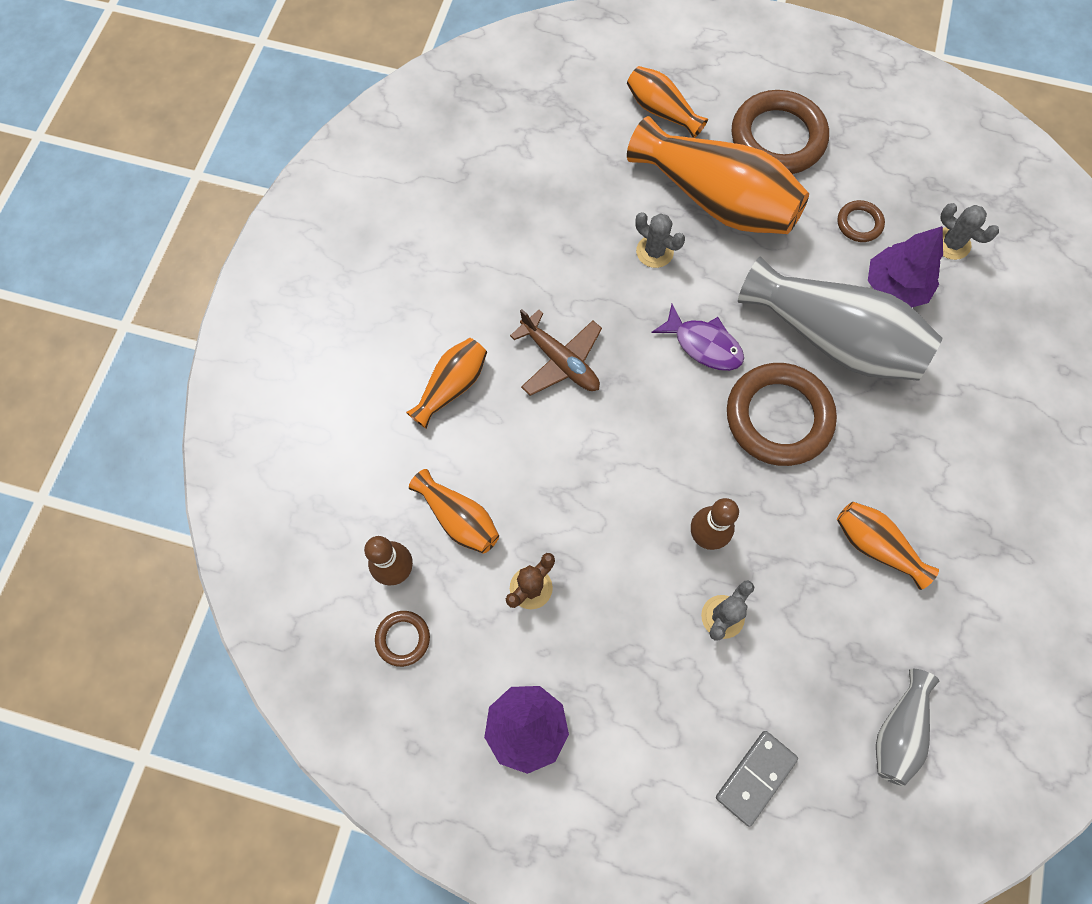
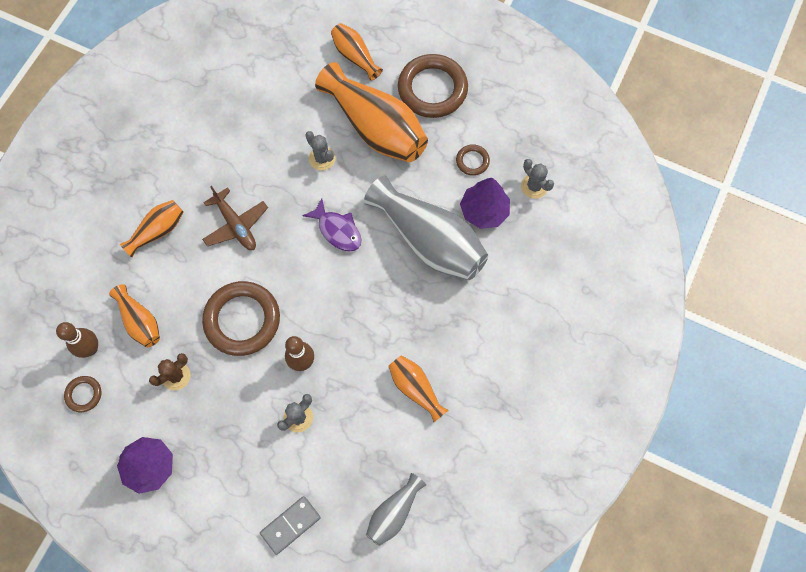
camera: 10 degrees right, 0 degrees up
(778, 417) = (375, 289): brown ring -> brown ring (242, 320)

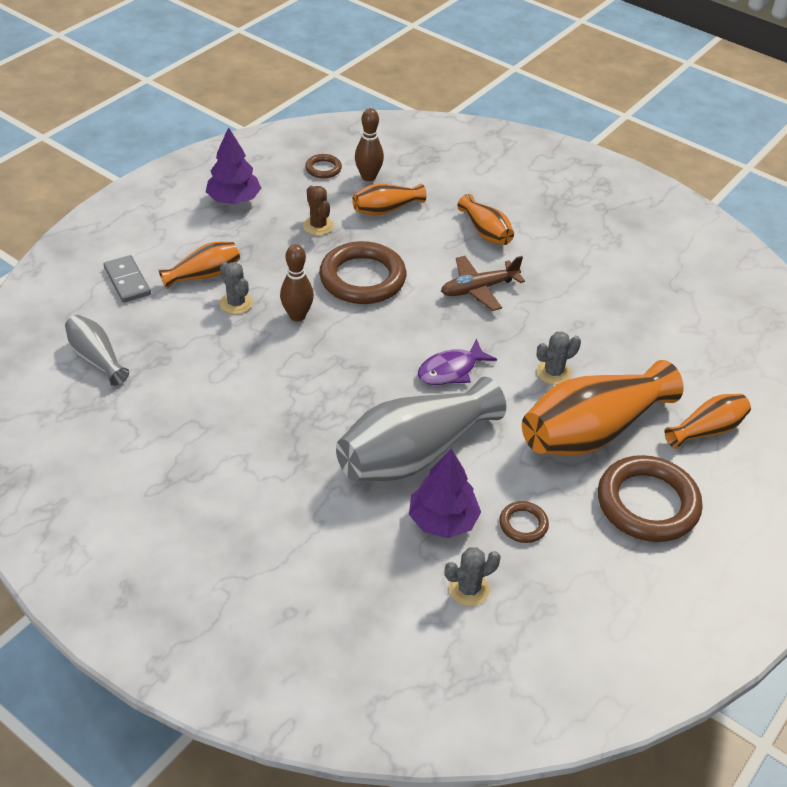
camera: 100 degrees right, 25 degrees down
(415, 388) = (226, 403): orange vase -> orange vase (204, 275)

